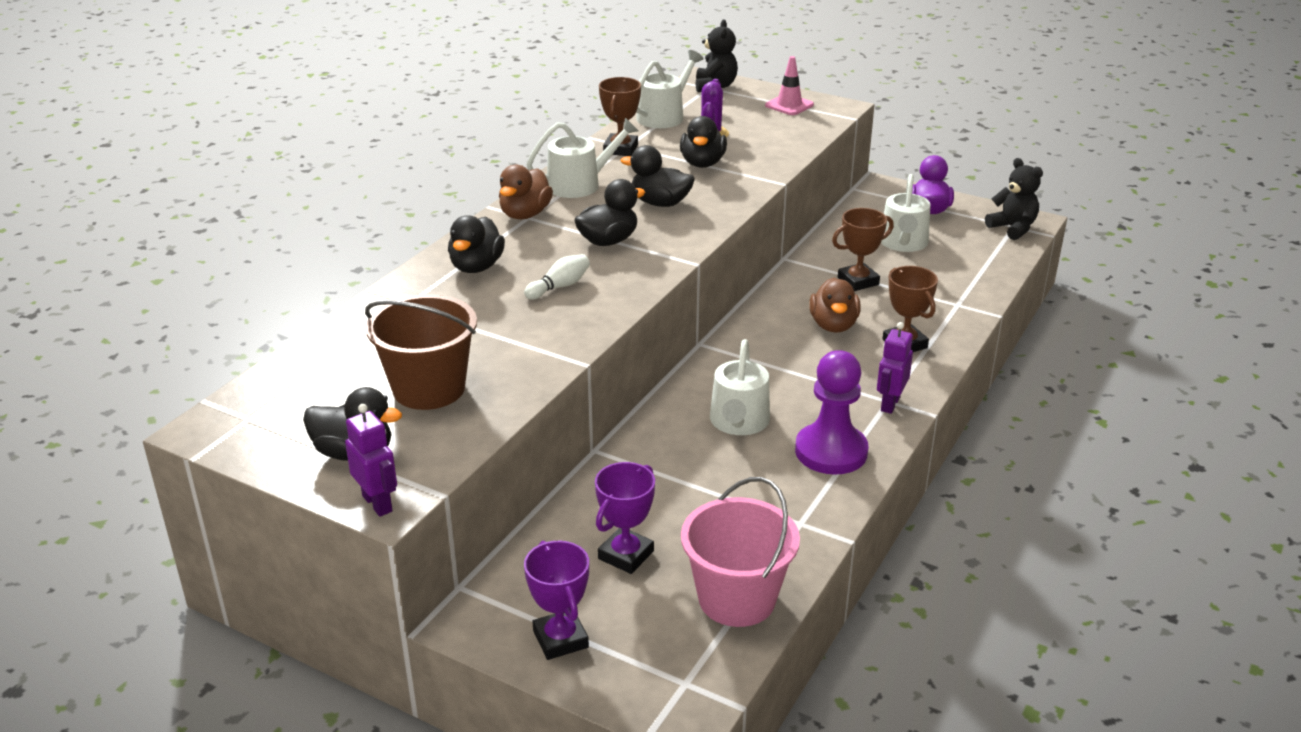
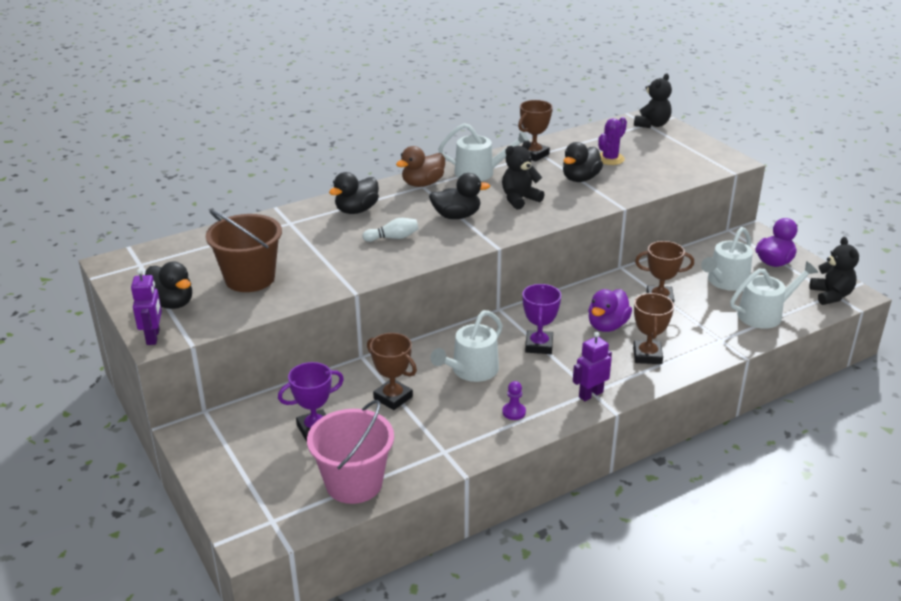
camera: 30 degrees right, 0 degrees up
(560, 639) = (228, 464): purple trophy -> purple trophy (539, 345)
(660, 203) = (519, 199): black duck -> black teddy bear
(664, 116) = (590, 138): white watering can -> white watering can (764, 314)
(681, 484) = (393, 398): none -> brown trophy
(789, 105) = (693, 151): pink traffic cone -> none
(831, 451) = (514, 412): purple pawn -> purple pawn, size x0.41
(833, 325) = (607, 326): brown duck -> purple duck

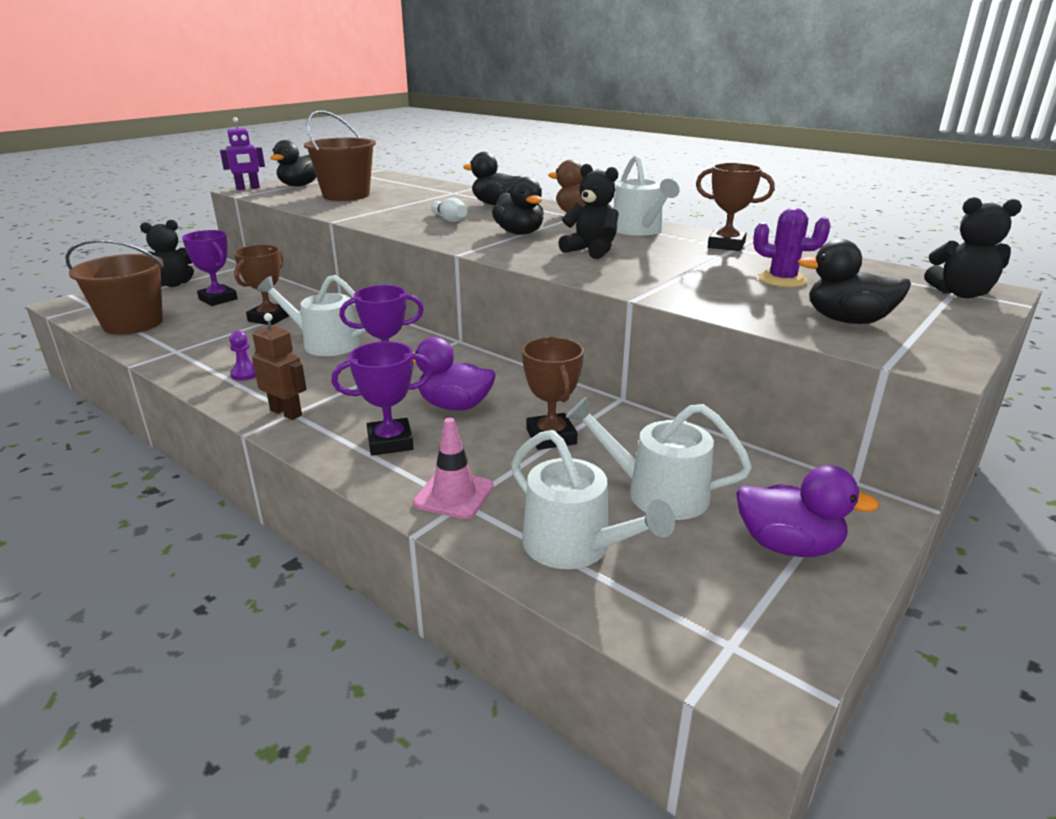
camera: 70 degrees right, 5 degrees down
(354, 483) = (133, 323): pink bucket -> brown bucket
(580, 179) = (691, 271): black duck -> black duck (847, 321)
(590, 394) = (286, 412): purple robot -> brown robot
(647, 355) = (390, 442): brown trophy -> purple trophy
(712, 341) = (454, 495): none -> pink traffic cone
(831, 295) = (720, 640): black teddy bear -> black teddy bear (173, 284)

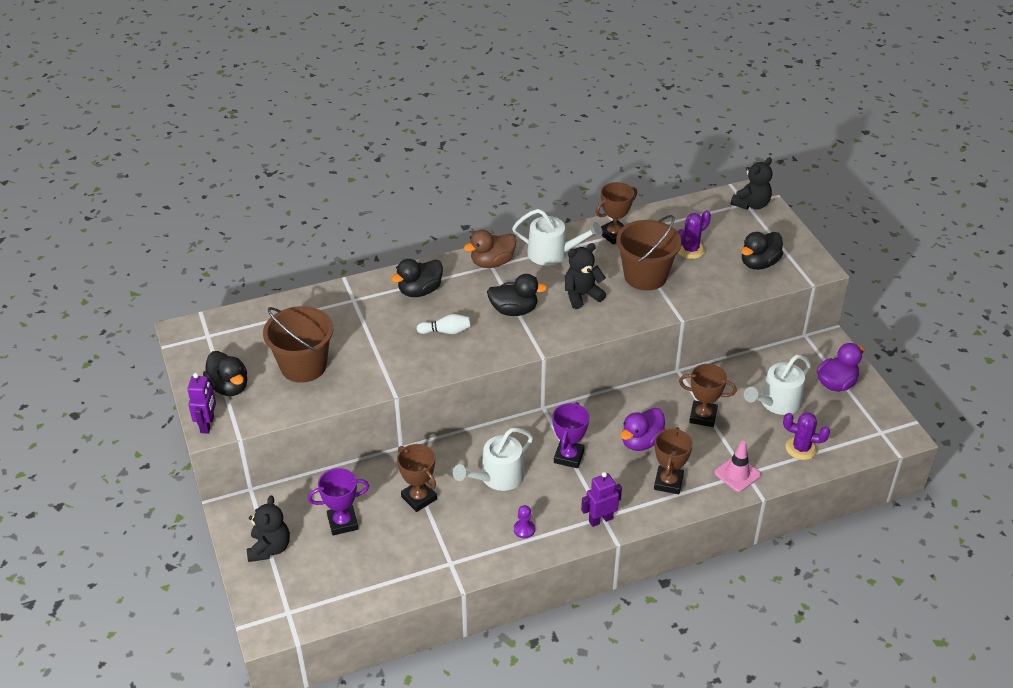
camera: 60 degrees left, 15 degrees up
(133, 323) = (364, 585): brown bucket -> brown bucket (645, 276)
(286, 412) = (600, 519): brown robot -> purple robot
(390, 442) = (668, 482): purple trophy -> brown trophy
(575, 546) = (801, 448): white watering can -> purple cactus

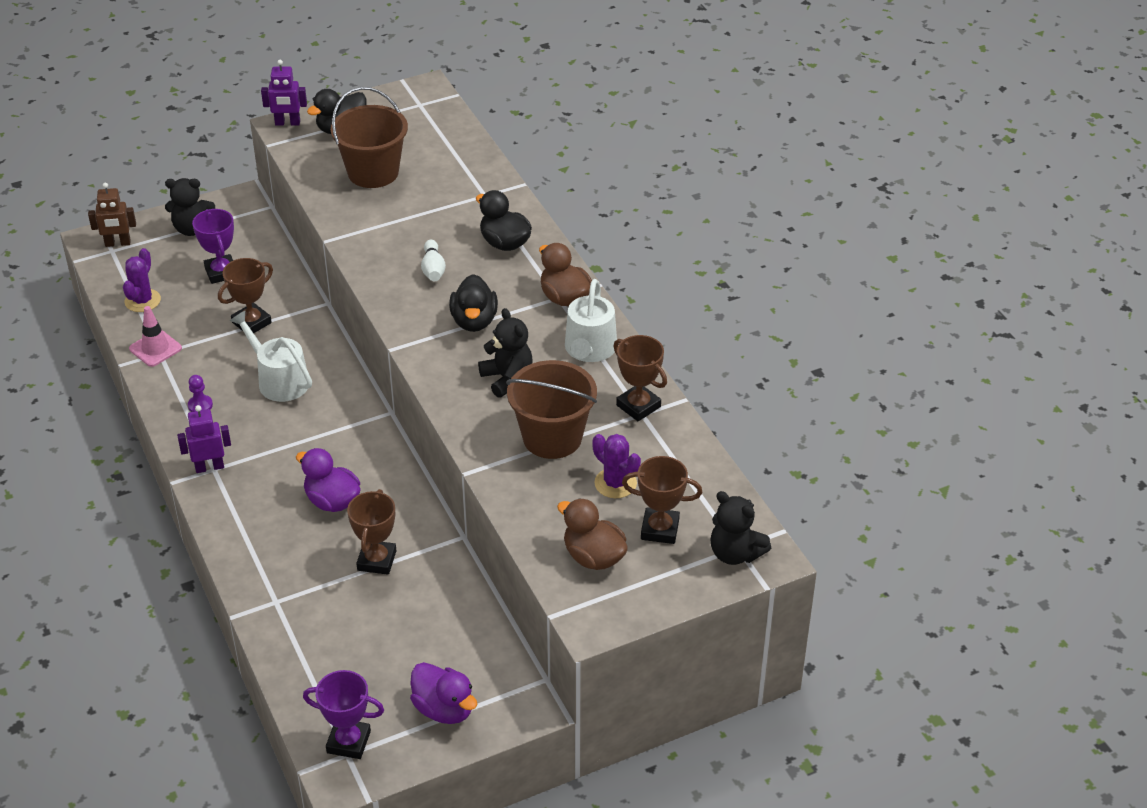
camera: 85 degrees right, 0 degrees up
(278, 608) = (118, 243): none -> brown robot
(568, 456) = (309, 437): purple trophy -> purple trophy (348, 742)
(600, 519) = (209, 467): purple robot -> purple robot turned 75 degrees counterclockwise
(668, 482) = (263, 526): brown trophy -> brown trophy (660, 529)
(737, 474) = (274, 592): pink traffic cone -> pink traffic cone (155, 348)
(759, 263) = (593, 557): black duck -> brown duck
(777, 402) = (404, 639): white watering can -> none
(801, 448) = (318, 660): purple cactus -> purple cactus (142, 301)

